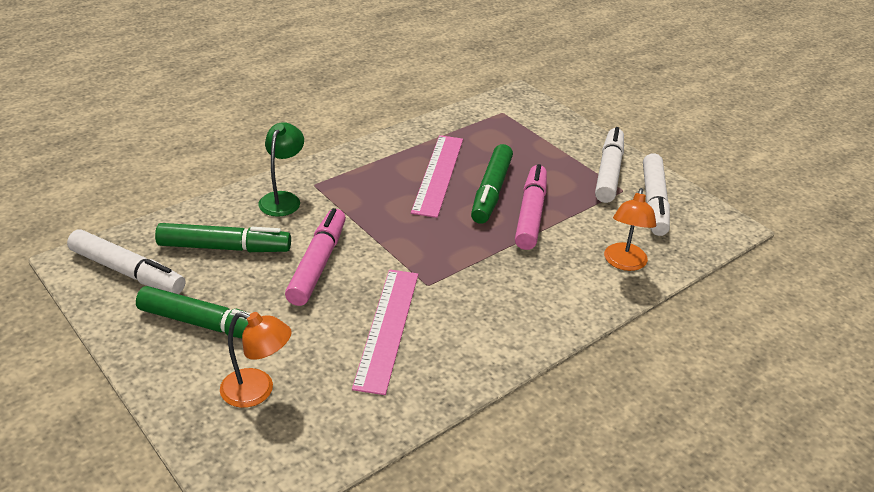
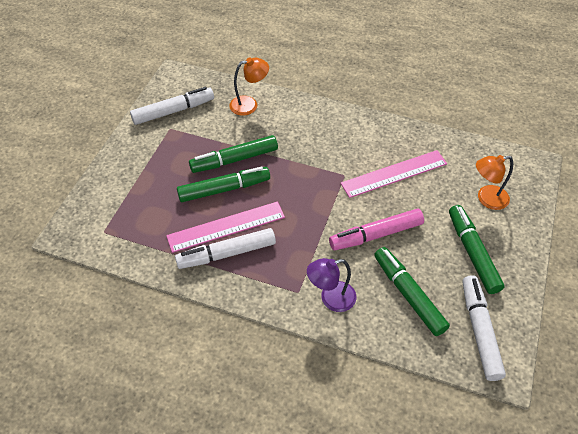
camera: 120 degrees left, 15 degrees up
(257, 391) = (486, 199): orange lamp -> orange lamp turned 90 degrees counterclockwise
(283, 199) = (331, 299): green lamp -> purple lamp
(531, 214) = (234, 159): pink marker -> green marker
(609, 172) = (152, 141): white marker -> white marker (226, 253)

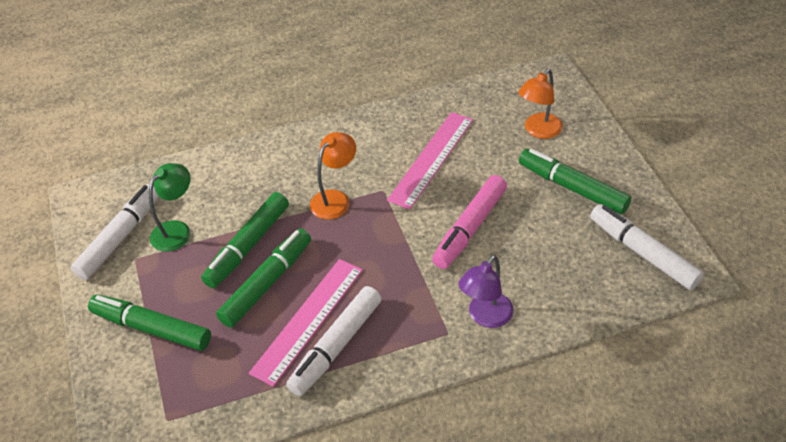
camera: 35 degrees left, 5 degrees down
(205, 125) = (176, 230): none -> green lamp
(249, 104) = (207, 179): orange lamp -> orange lamp (335, 199)
(408, 294) = (552, 263): green marker -> green marker (152, 328)

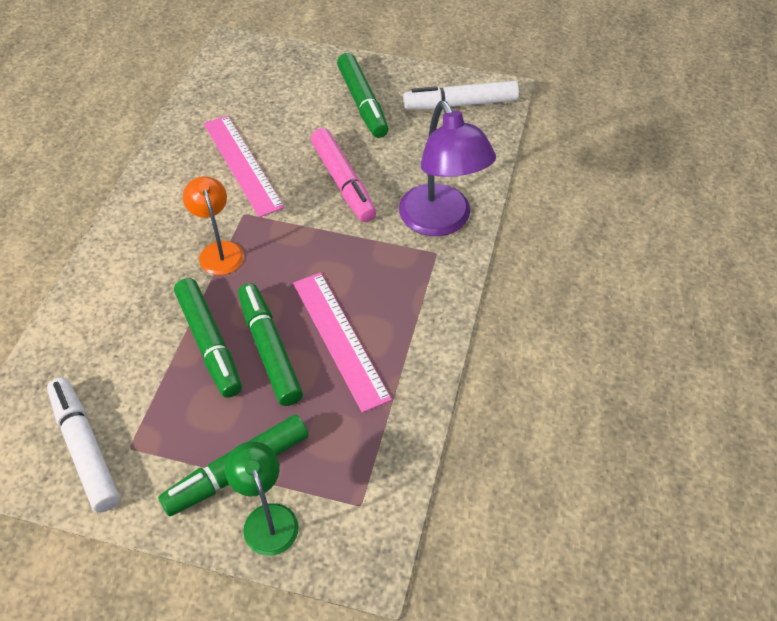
camera: 60 degrees left, 5 degrees up
(176, 230) = (127, 393): green lamp -> green lamp (267, 518)
(336, 346) = (386, 333): white marker -> none
(485, 317) = (441, 222): purple lamp -> purple lamp, size x1.68
(538, 131) = (284, 87): orange lamp -> none
(572, 187) = (362, 103): green marker -> green marker turned 90 degrees counterclockwise

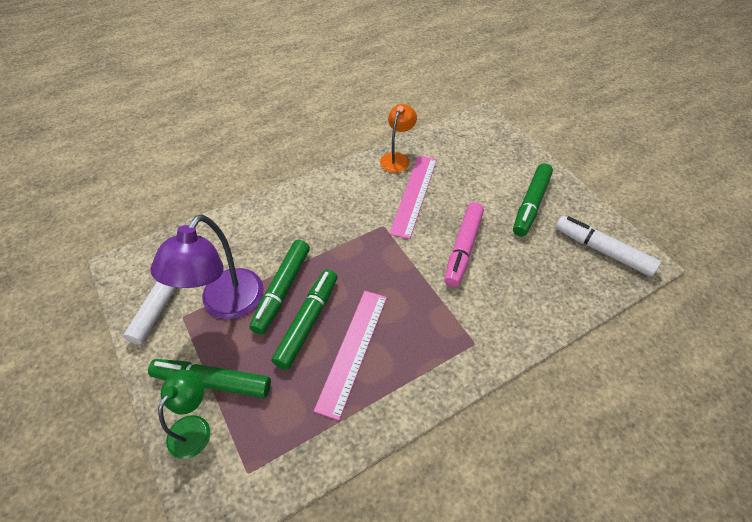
camera: 45 degrees right, 0 degrees up
(219, 251) = (346, 238): orange lamp -> orange lamp (397, 158)
(441, 222) = (501, 324): purple lamp -> purple lamp (225, 304)

